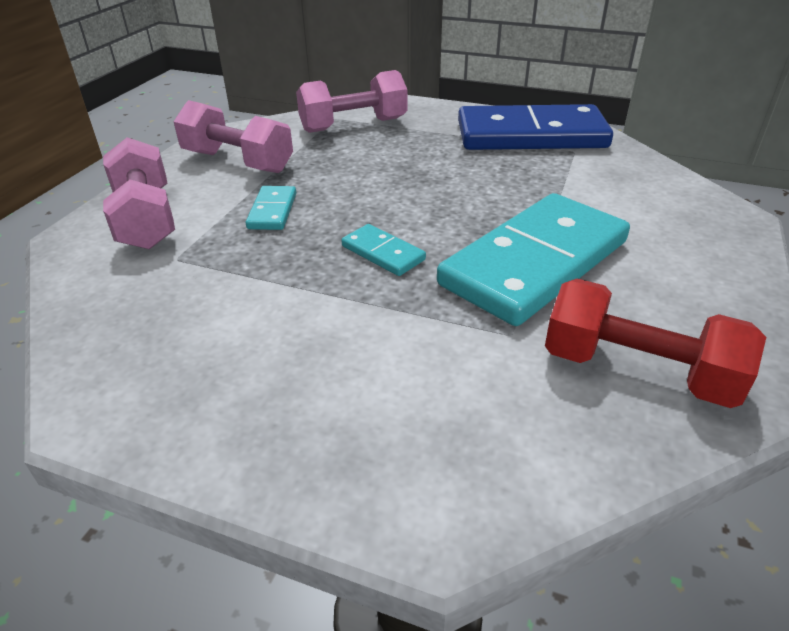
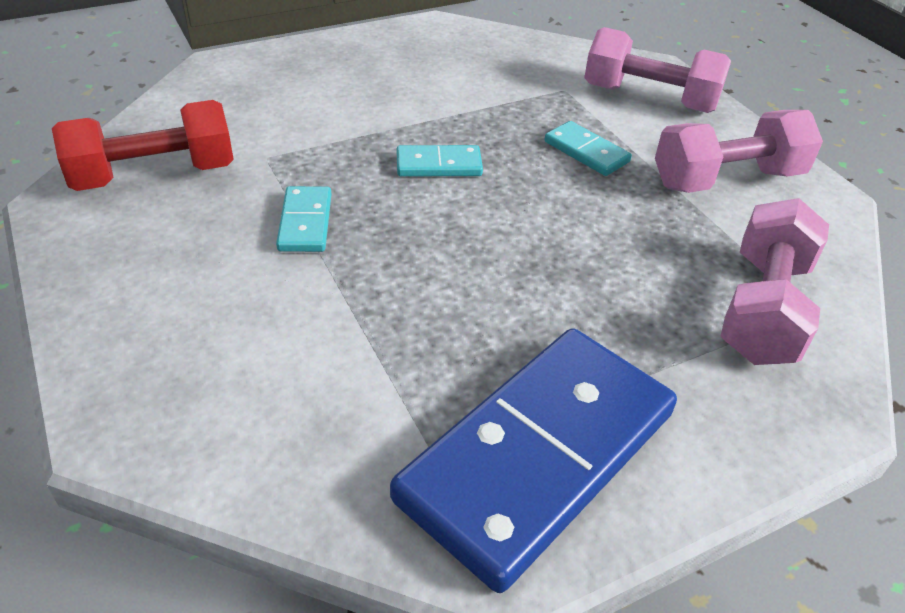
camera: 130 degrees right, 5 degrees up
(534, 263) = (305, 222): turquoise domino -> turquoise domino, size x0.43

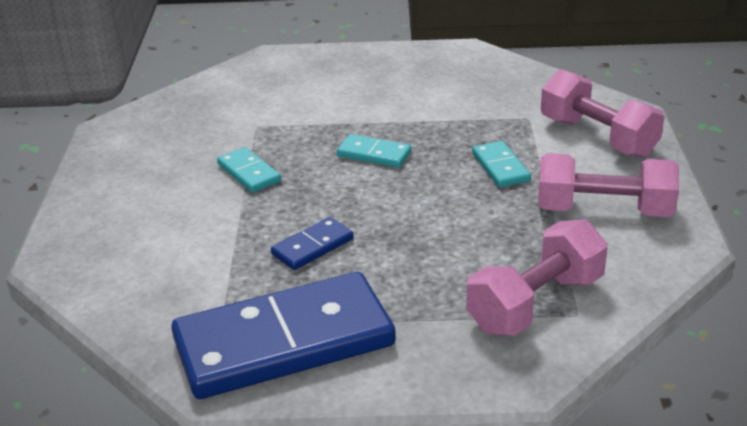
camera: 30 degrees right, 10 degrees down
(154, 175) = (175, 124): red dumbbell -> none
(305, 222) = (249, 173): turquoise domino -> turquoise domino turned 60 degrees counterclockwise
(464, 305) = (313, 247): none -> blue domino

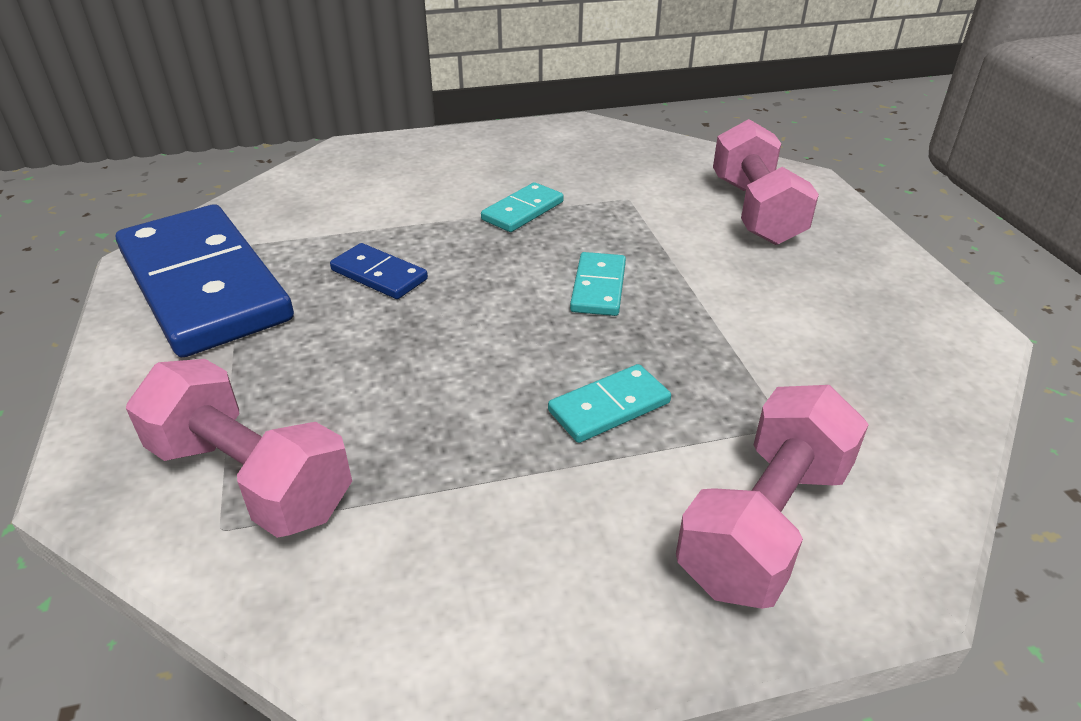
camera: 75 degrees right, 5 degrees up
(603, 210) = (511, 545): pink dumbbell -> pink dumbbell (755, 211)

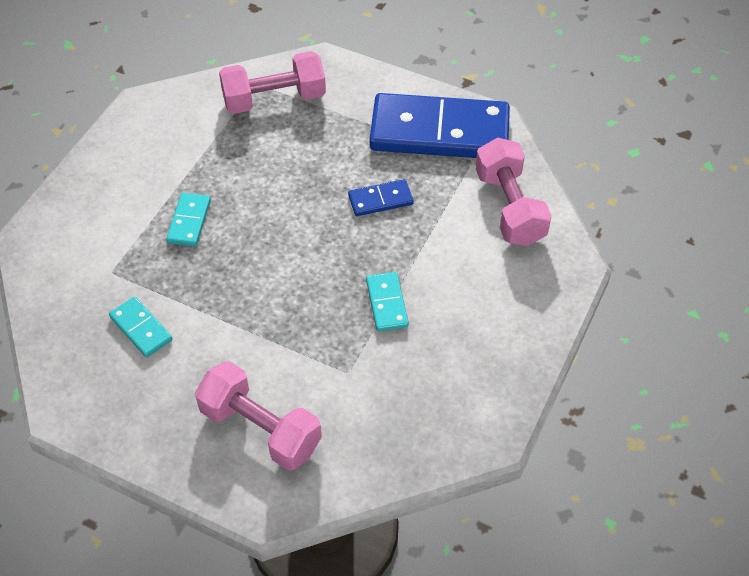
camera: 130 degrees right, 15 degrees up
(598, 287) = (272, 281): turquoise domino -> turquoise domino (141, 328)
(764, 523) = (85, 222): pink dumbbell -> pink dumbbell (509, 207)

